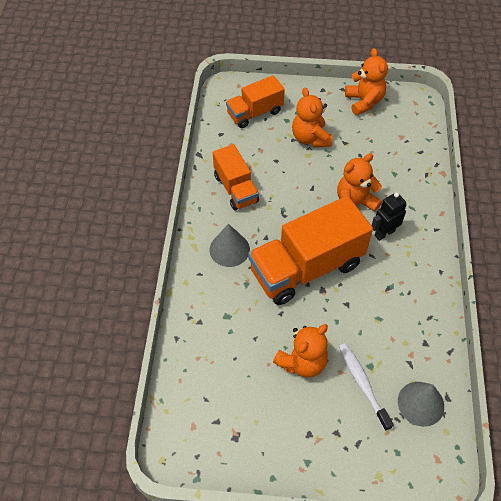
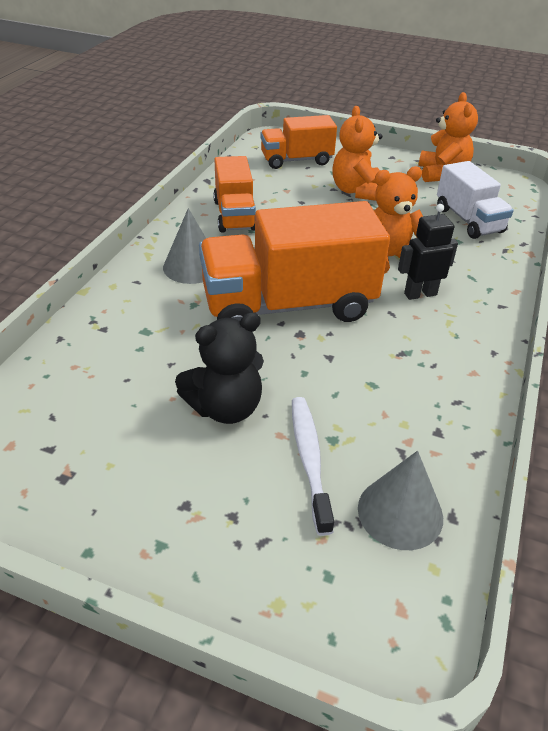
camera: 15 degrees right, 15 degrees down
(302, 362) = (225, 408): orange teddy bear -> black teddy bear
(395, 150) = (468, 220): none -> white truck

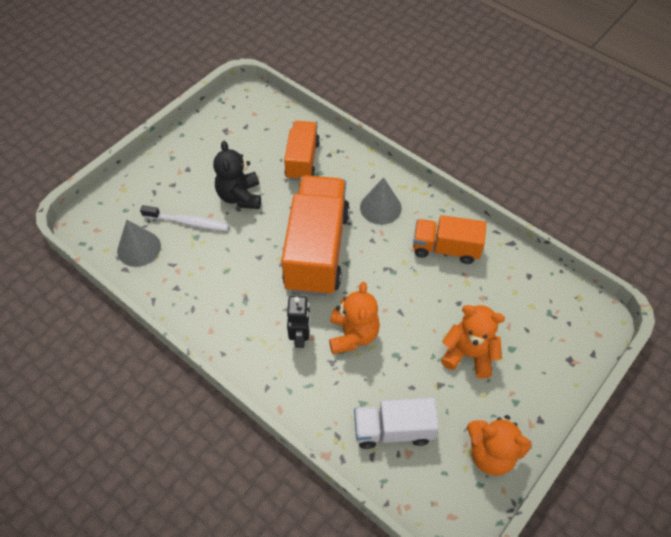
camera: 110 degrees right, 15 degrees up
(296, 160) = (542, 324): orange truck -> orange truck (302, 160)

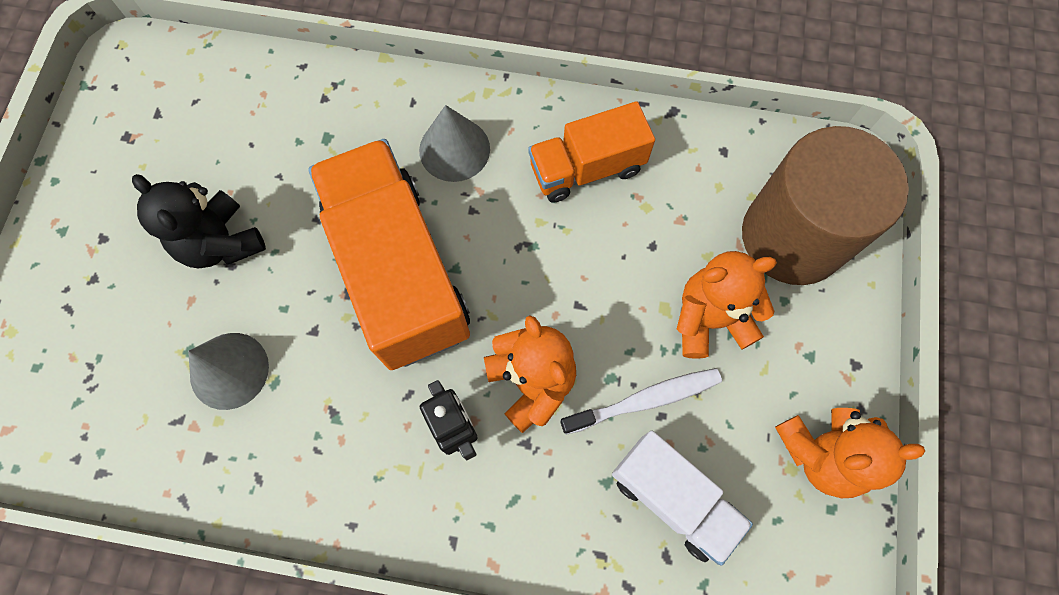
camera: 30 degrees left, 15 degrees up
(139, 248) = (102, 423): grey cone -> grey cone (229, 370)
(188, 222) = (160, 332): white toothbrush -> white toothbrush (645, 400)
(302, 160) = (286, 129): orange truck -> none
(393, 430) = (673, 498): white truck -> white truck turned 105 degrees counterclockwise
(543, 337) = (793, 236): none -> brown cylinder

